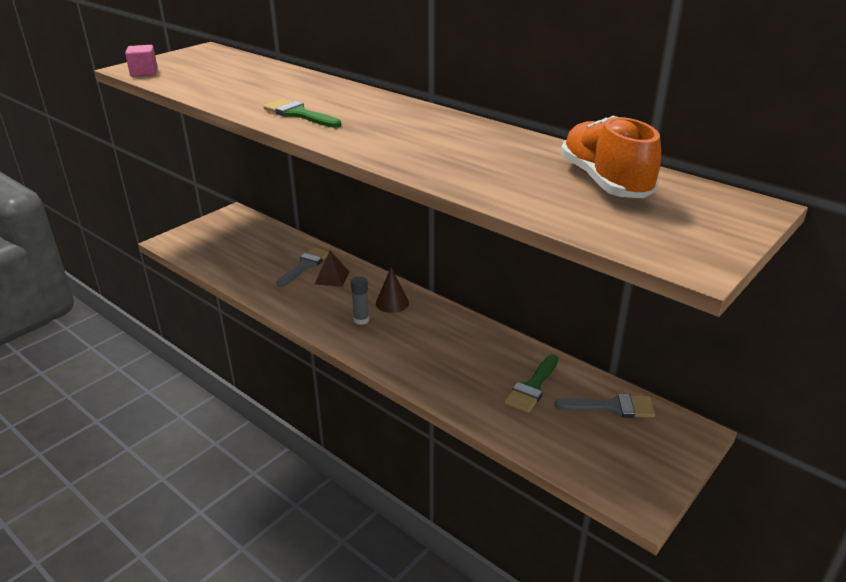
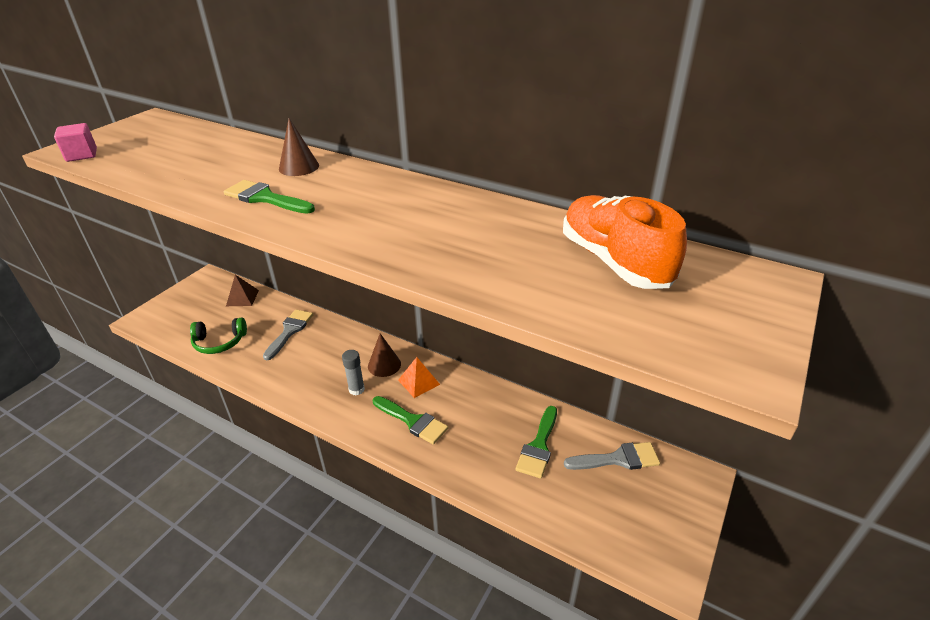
camera: 10 degrees left, 5 degrees up
(237, 267) = (219, 342): none -> green headphones
(332, 277) = (319, 342): brown pyramid -> brown pyramid (242, 298)
(333, 94) = (299, 167): none -> brown cone
(411, 352) = (413, 421): none -> green brush
(423, 320) = (419, 382): none -> orange pyramid

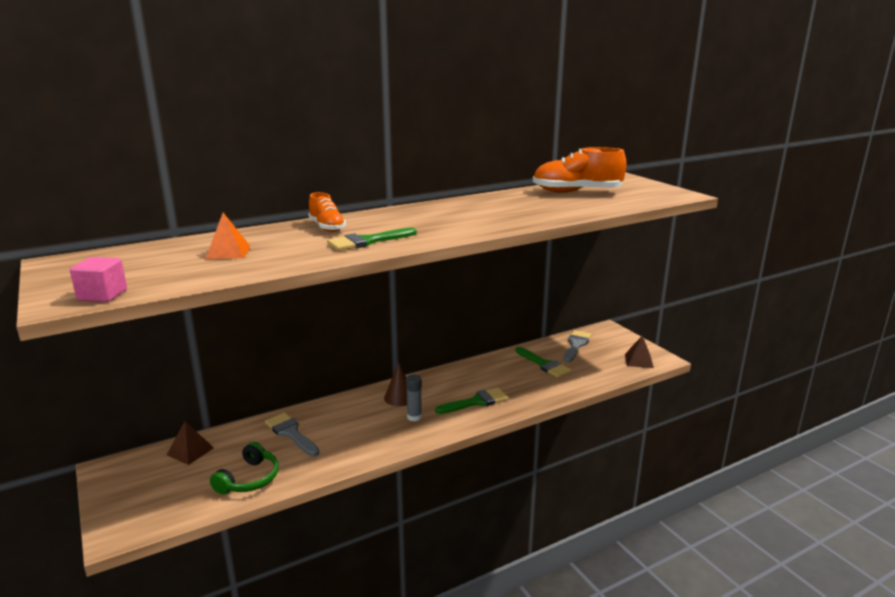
camera: 60 degrees left, 15 degrees down
(299, 167) = (327, 227): brown cone -> orange shoe
(419, 382) = (437, 388): orange pyramid -> orange pyramid (228, 252)
(639, 545) = (638, 360): none -> brown pyramid

